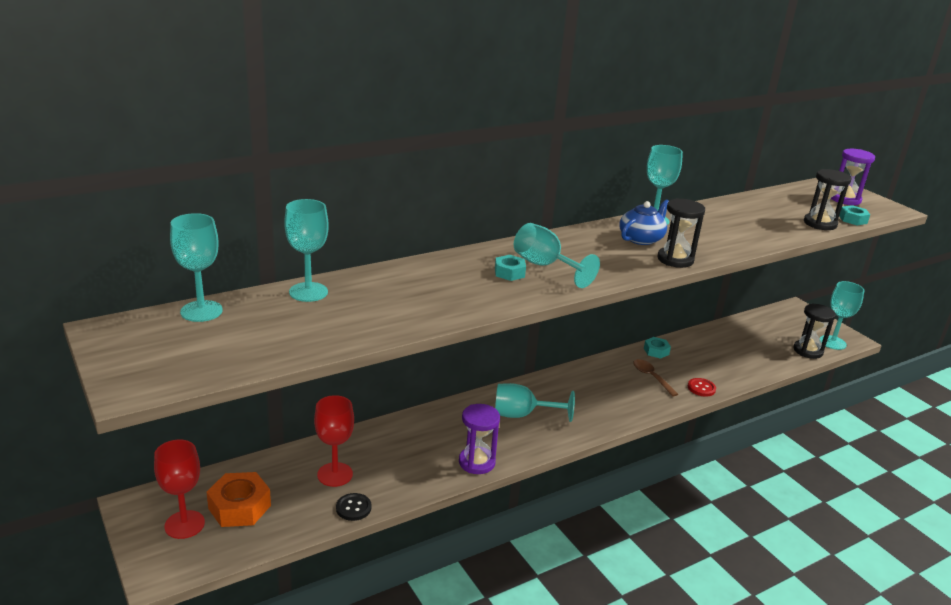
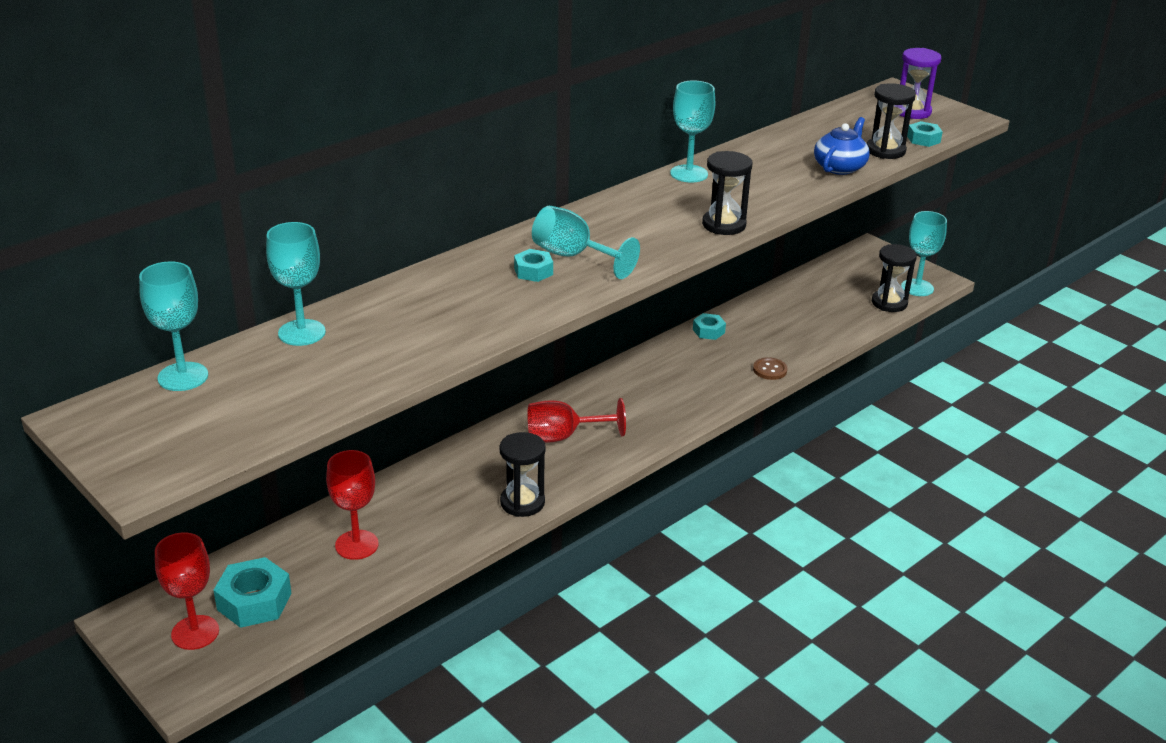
camera: 10 degrees left, 5 degrees up
(239, 507) = (254, 601): orange nut -> turquoise nut
(353, 508) = (391, 579): black button -> none
(476, 462) = (522, 502): purple hourglass -> black hourglass
(522, 415) = (563, 437): turquoise goblet -> red goblet
(641, 239) = (679, 202): blue teapot -> blue teapot (840, 167)
(651, 377) = (708, 365): brown spoon -> none
(701, 388) = (770, 370): red button -> brown button

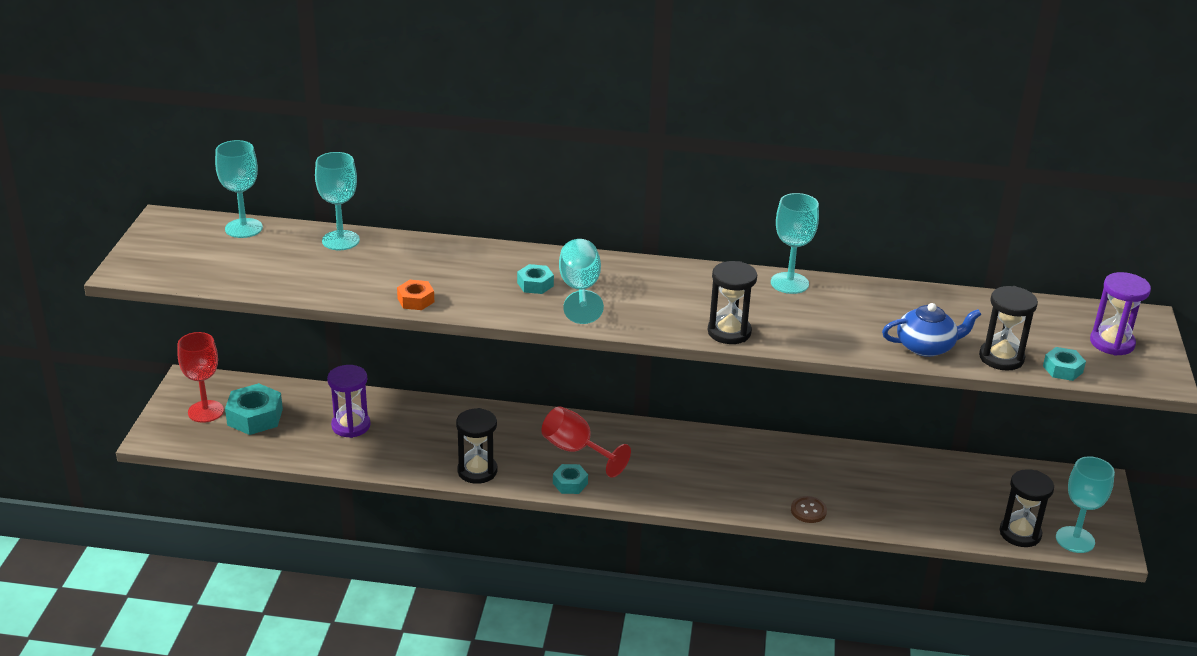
camera: 50 degrees right, 0 degrees up
(356, 545) = (351, 426): red goblet -> purple hourglass
(471, 337) = (416, 300): none -> orange nut
(708, 331) = (816, 453): turquoise nut -> turquoise nut (570, 483)

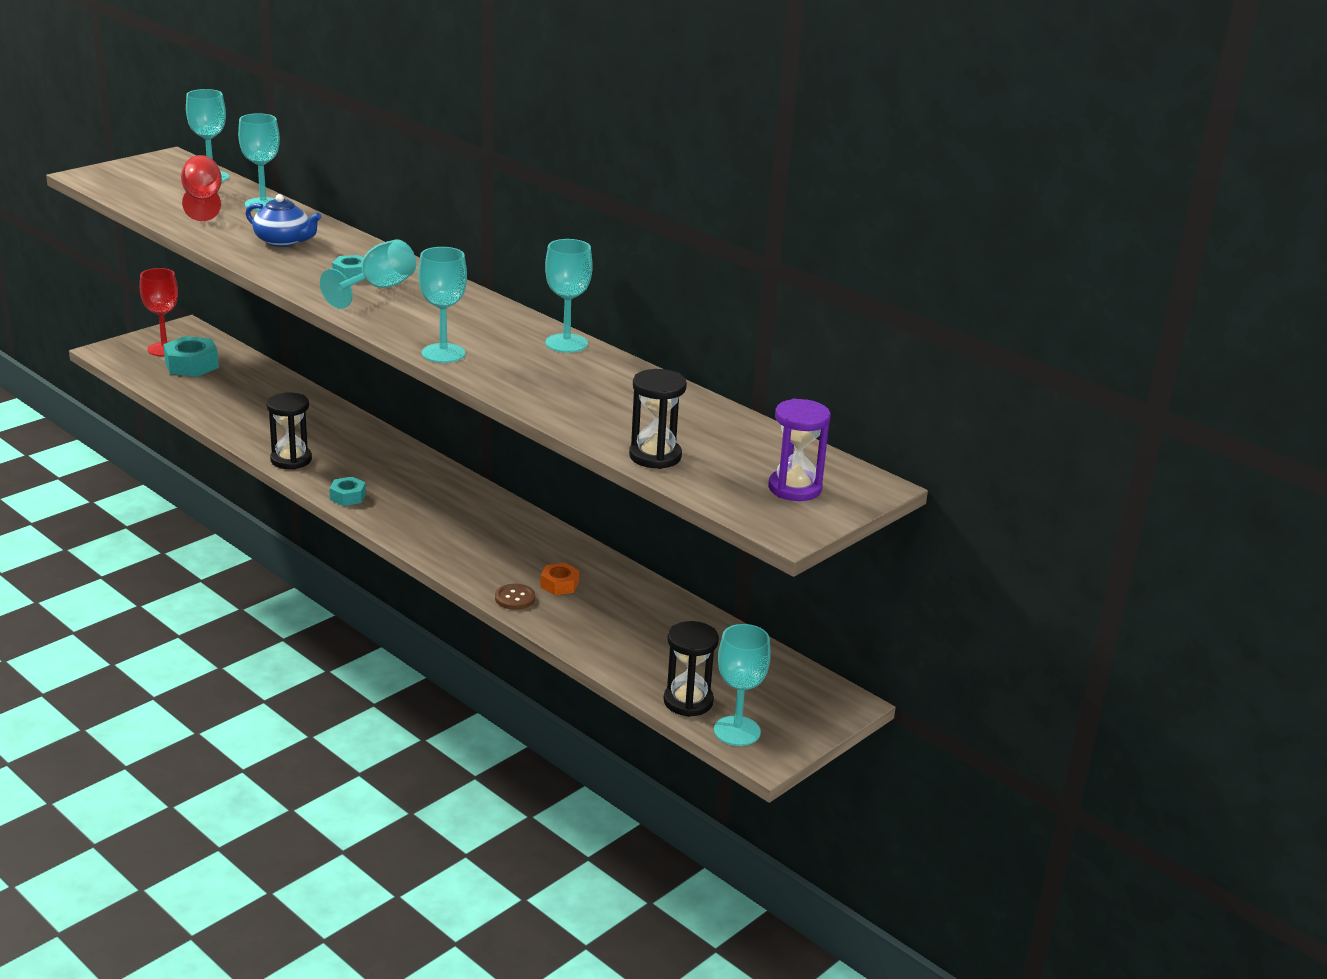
camera: 35 degrees right, 5 degrees down
(351, 426) = (248, 396): purple hourglass -> none
(416, 300) = (242, 253): orange nut -> orange nut (559, 584)
(576, 450) = (390, 478): red goblet -> red goblet (203, 201)
(729, 332) = (443, 353): black hourglass -> turquoise goblet
(926, 347) = (599, 424): blue teapot -> blue teapot (283, 241)
(1062, 369) = (699, 485): turquoise nut -> none

